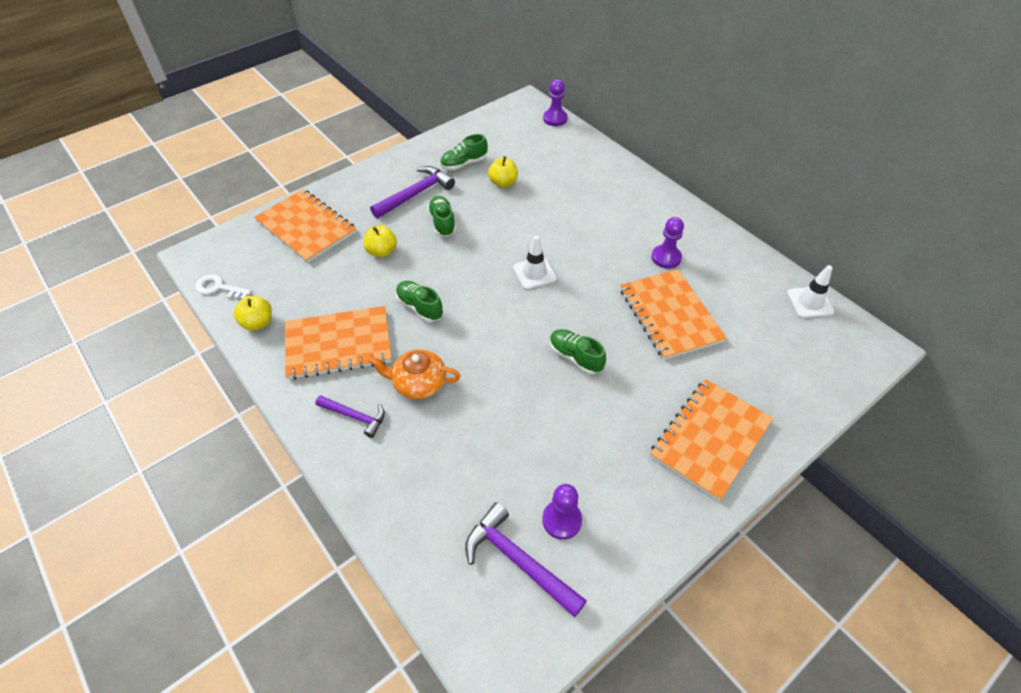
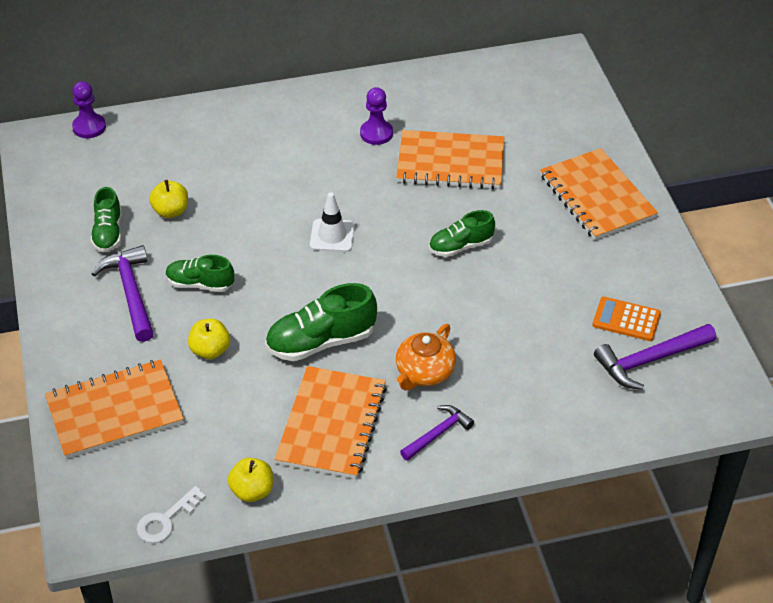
camera: 65 degrees left, 5 degrees down
(420, 307) = (321, 342): green shoe -> green shoe, size x1.57
(562, 520) = (626, 319): purple pawn -> orange calculator
(810, 302) = (492, 69): white traffic cone -> none

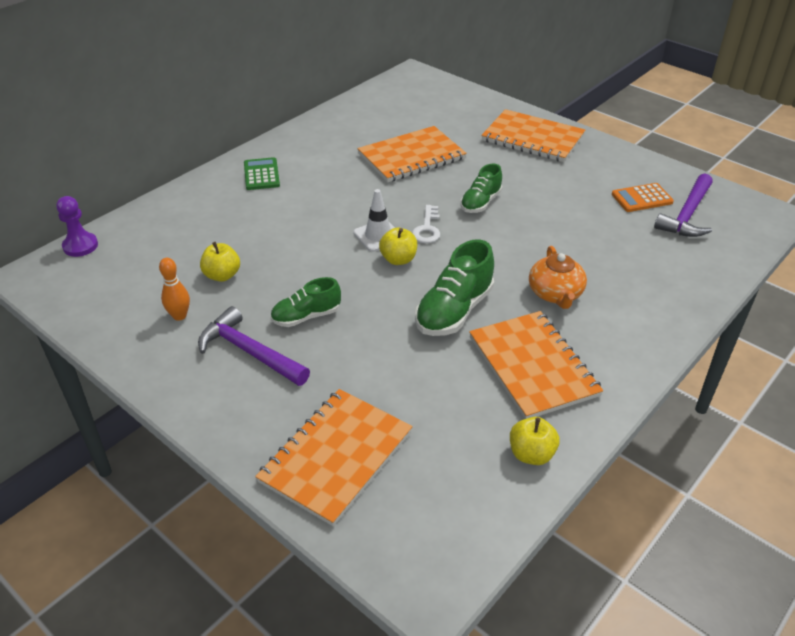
camera: 35 degrees left, 5 degrees down
(108, 233) = (179, 316): green shoe -> orange bowling pin
(166, 520) = (486, 524): white key -> white key (427, 228)
(210, 350) = (370, 362): yellow apple -> yellow apple (398, 259)
(294, 119) = (261, 174): none -> green calculator
(376, 133) = (336, 160): purple pawn -> none
(437, 434) = (616, 330): purple hammer -> none

